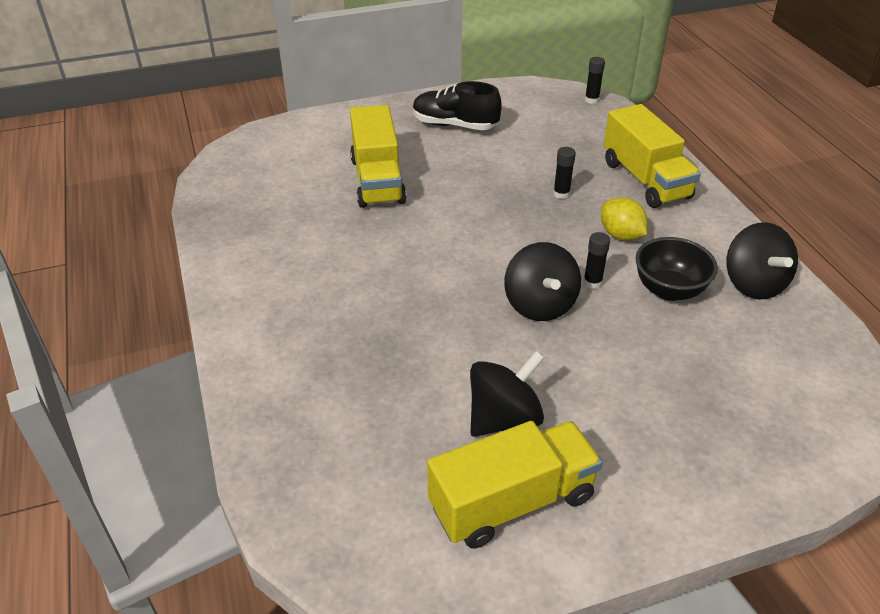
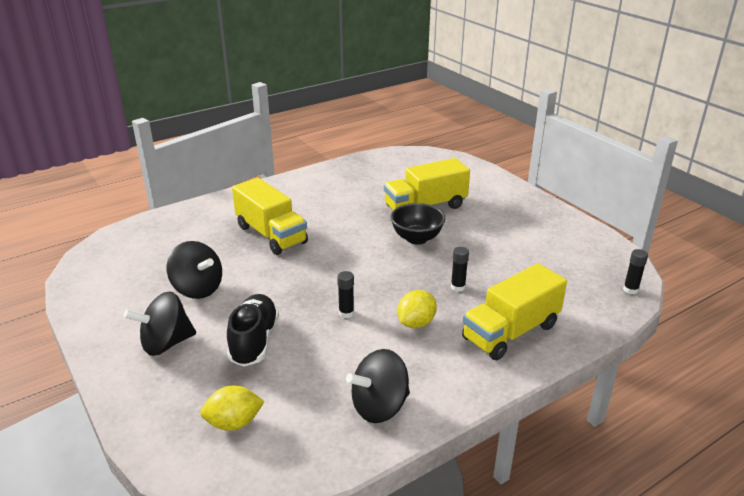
camera: 75 degrees right, 10 degrees down
(454, 125) = (523, 225): black shoe -> black shoe (254, 341)
(512, 502) = (130, 300): yellow truck -> yellow truck (271, 235)
(539, 305) = (311, 291): black spinning top -> black spinning top (166, 343)
(669, 290) = (351, 354): black bowl -> black bowl (417, 238)
(781, 397) = (234, 423): none -> yellow lemon

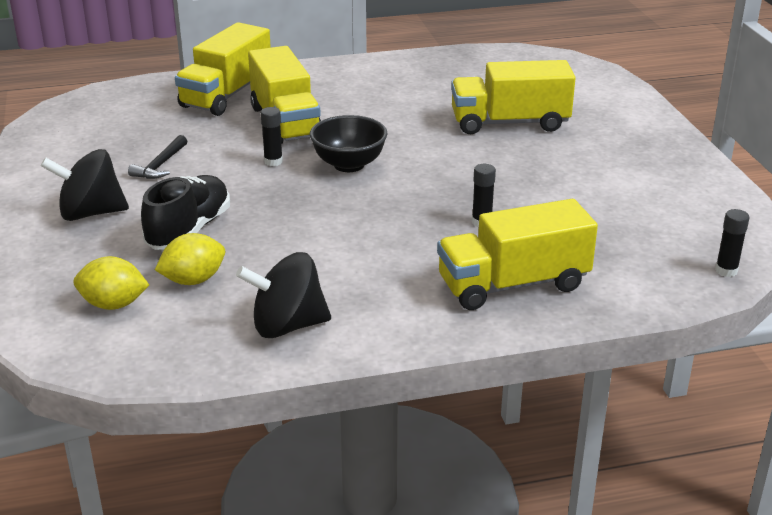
camera: 20 degrees right, 0 degrees up
(198, 289) = (161, 165): black spinning top -> black hammer
(213, 220) = (226, 95): none -> yellow truck
(346, 313) = (317, 223): black glue stick -> black glue stick (273, 161)
(416, 323) = (396, 250): yellow lemon -> yellow lemon (193, 280)
(417, 238) = (469, 158): black bowl -> black bowl (349, 165)

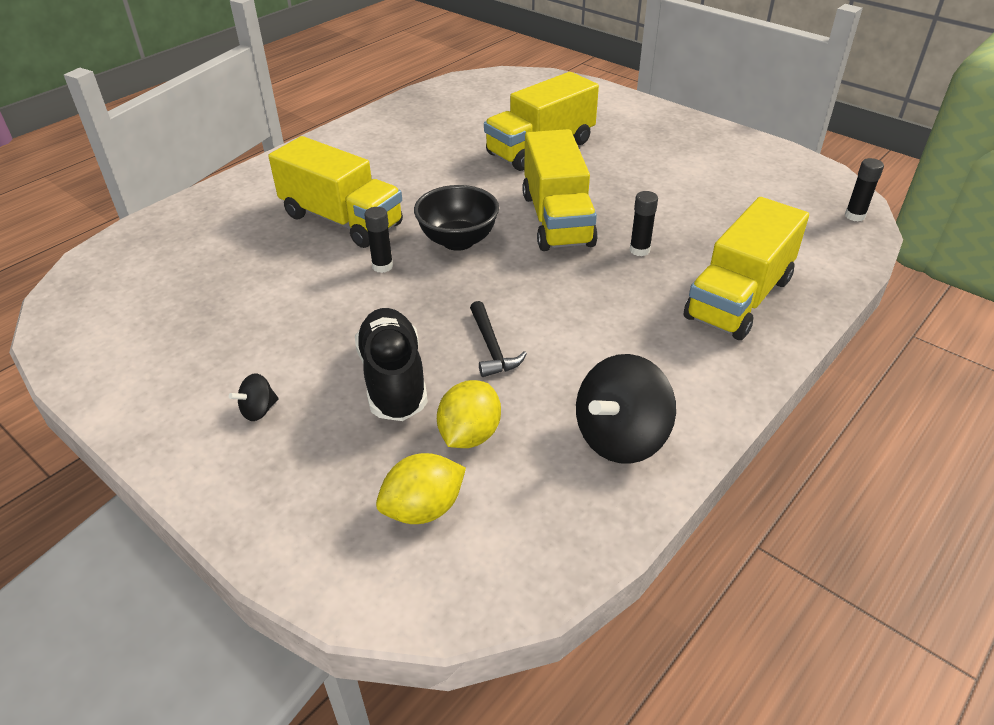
camera: 35 degrees left, 10 degrees up
(90, 213) = (259, 410): black spinning top -> black spinning top, size x0.47
(161, 165) = (269, 318): black hammer -> black hammer (492, 347)
(226, 95) = (243, 212): yellow truck -> yellow truck (557, 219)

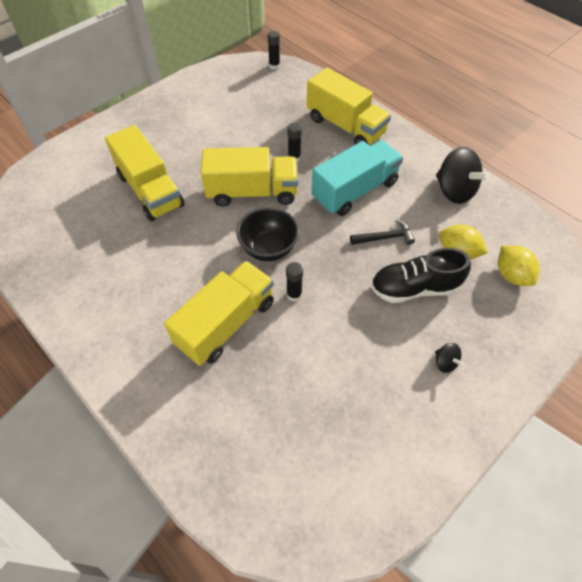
camera: 85 degrees left, 15 degrees up
(586, 313) = (355, 191): none -> turquoise truck

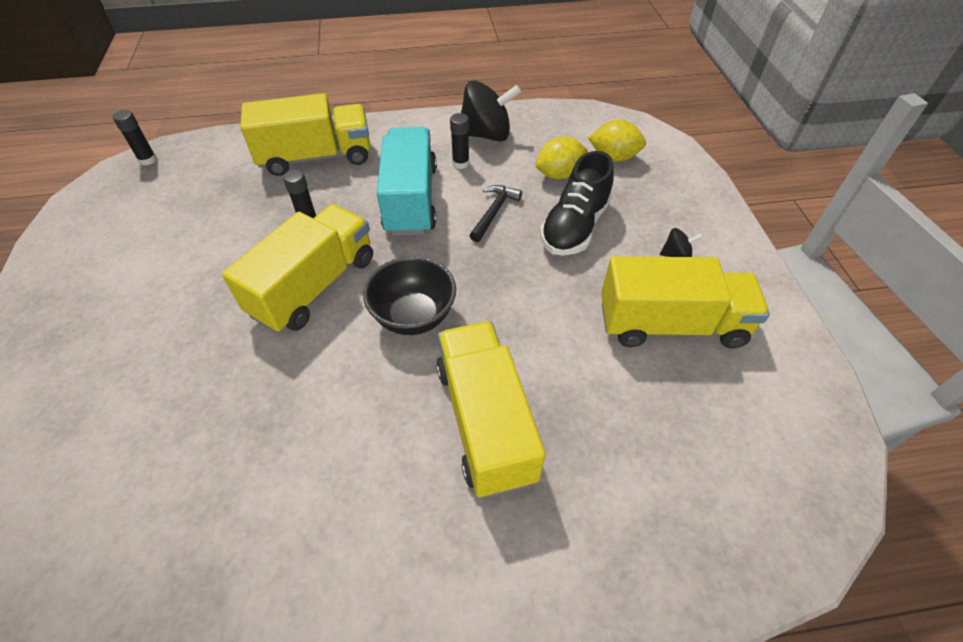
camera: 55 degrees left, 5 degrees down
(150, 190) = (182, 396): yellow truck -> yellow truck (671, 324)
(294, 294) = (500, 329): black glue stick -> black glue stick (460, 163)

